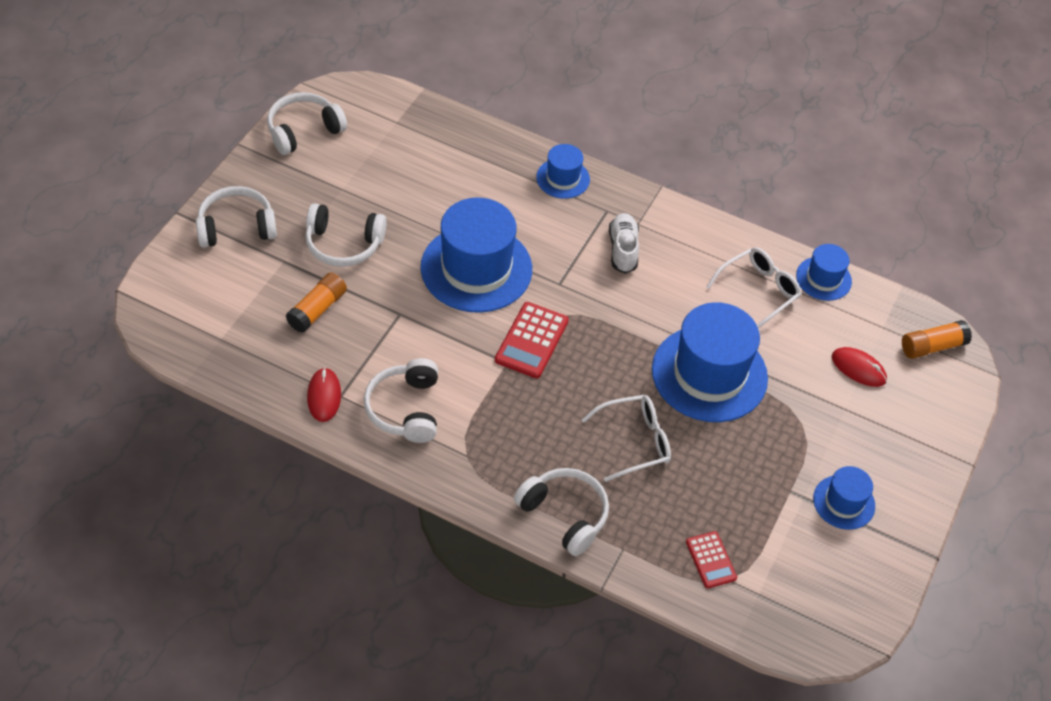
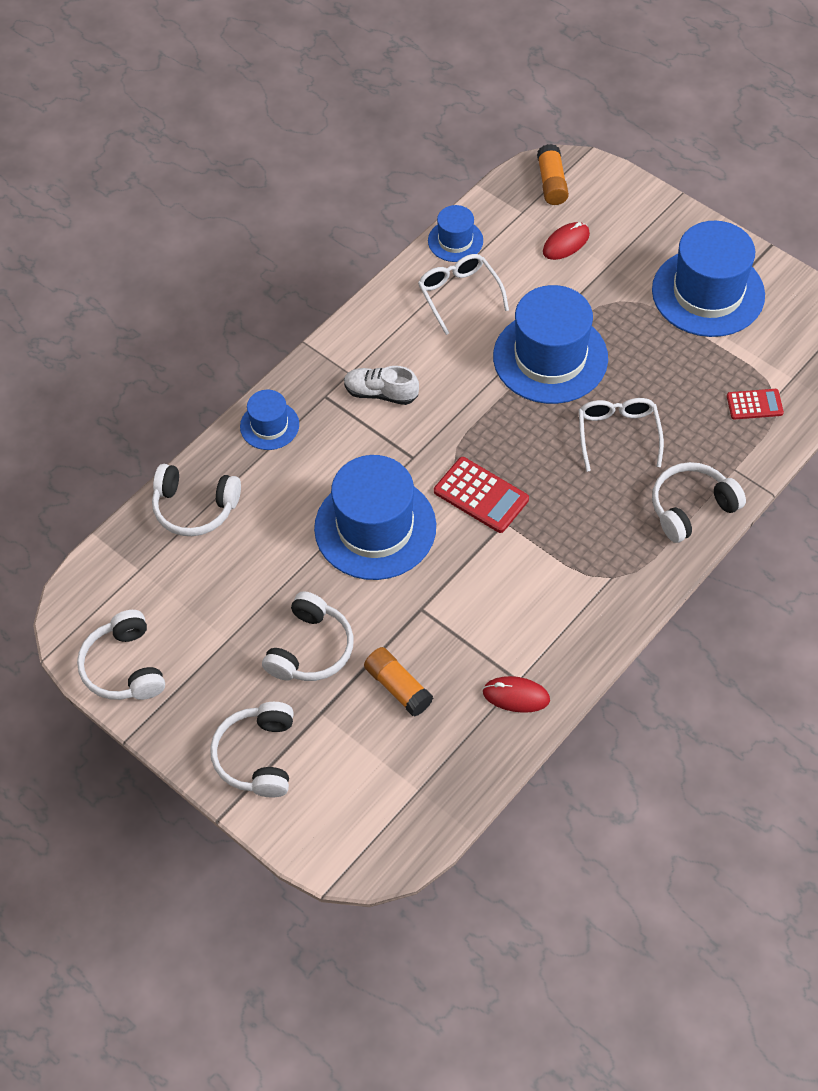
camera: 70 degrees left, 5 degrees up
(405, 409) = (545, 622): white headphones -> white headphones (195, 508)
(844, 502) = (708, 293): blue hat -> blue hat, size x1.98

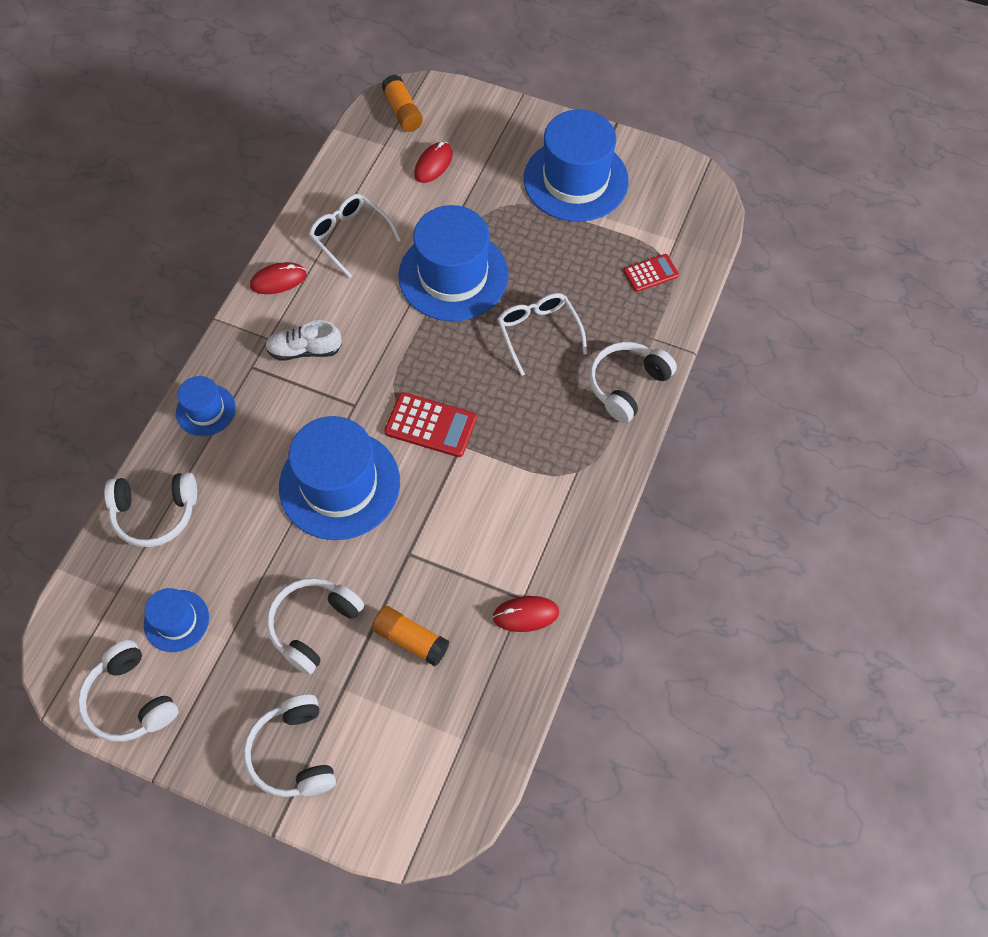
camera: 20 degrees left, 5 degrees up
(311, 649) = (313, 625): white headphones -> white headphones turned 150 degrees counterclockwise
(376, 320) = (278, 280): none -> red mouse
(455, 241) = (330, 186): blue hat -> blue hat (176, 621)

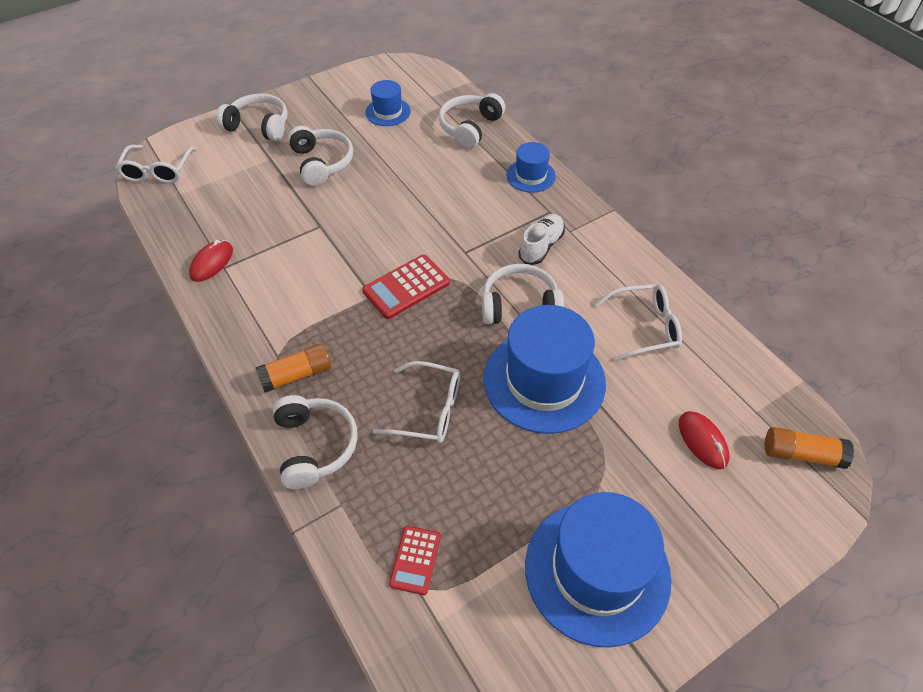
camera: 125 degrees right, 10 degrees down
(130, 700) = (360, 82): white headphones -> white headphones (519, 305)
(278, 280) = (626, 260): red mouse -> none
(339, 484) = (407, 215): blue hat -> none
(411, 639) = (263, 200): orange glue stick -> orange glue stick (297, 375)
(447, 801) = (158, 171): none -> white glasses

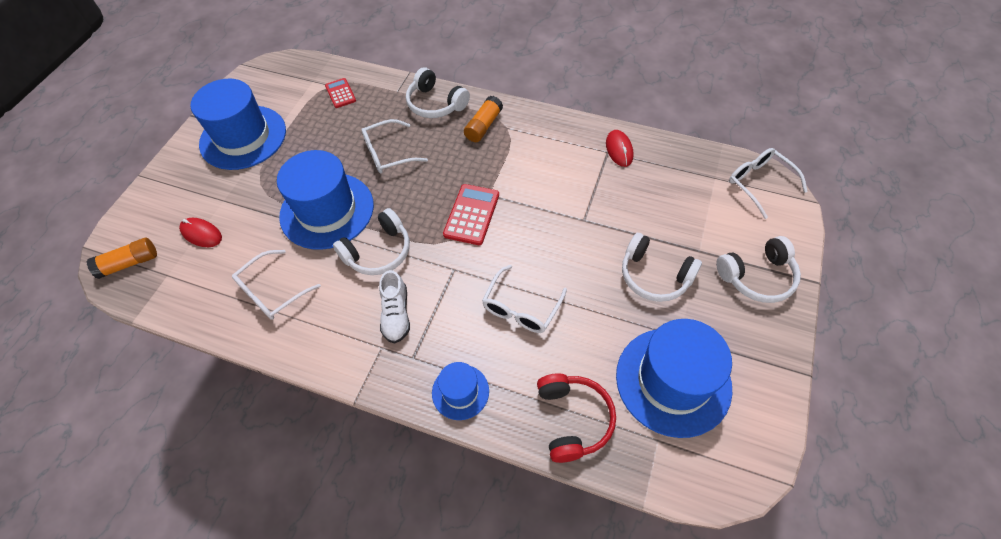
camera: 145 degrees right, 5 degrees up
(388, 112) = (673, 381): blue hat -> blue hat, size x1.98
(439, 197) = (521, 308): none -> white glasses
(470, 127) = (573, 419): white headphones -> red headphones

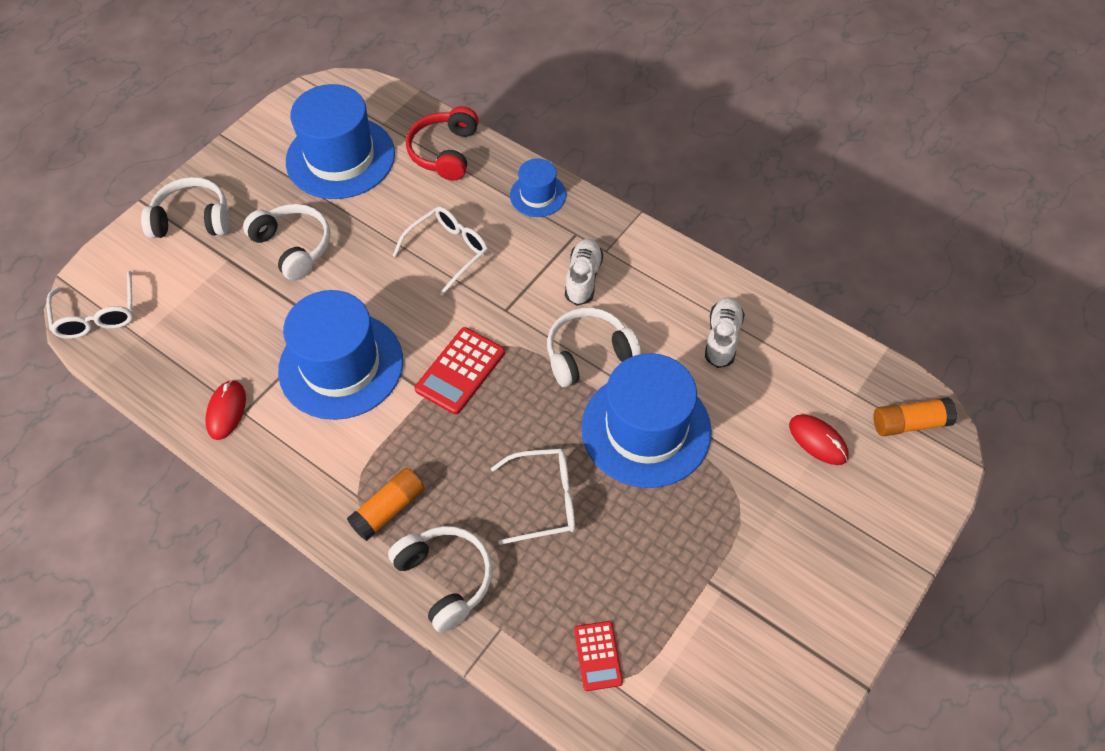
camera: 165 degrees left, 0 degrees up
(243, 137) = (769, 603): blue hat -> blue hat (341, 365)
(272, 292) = (722, 338): white glasses -> white shoe

